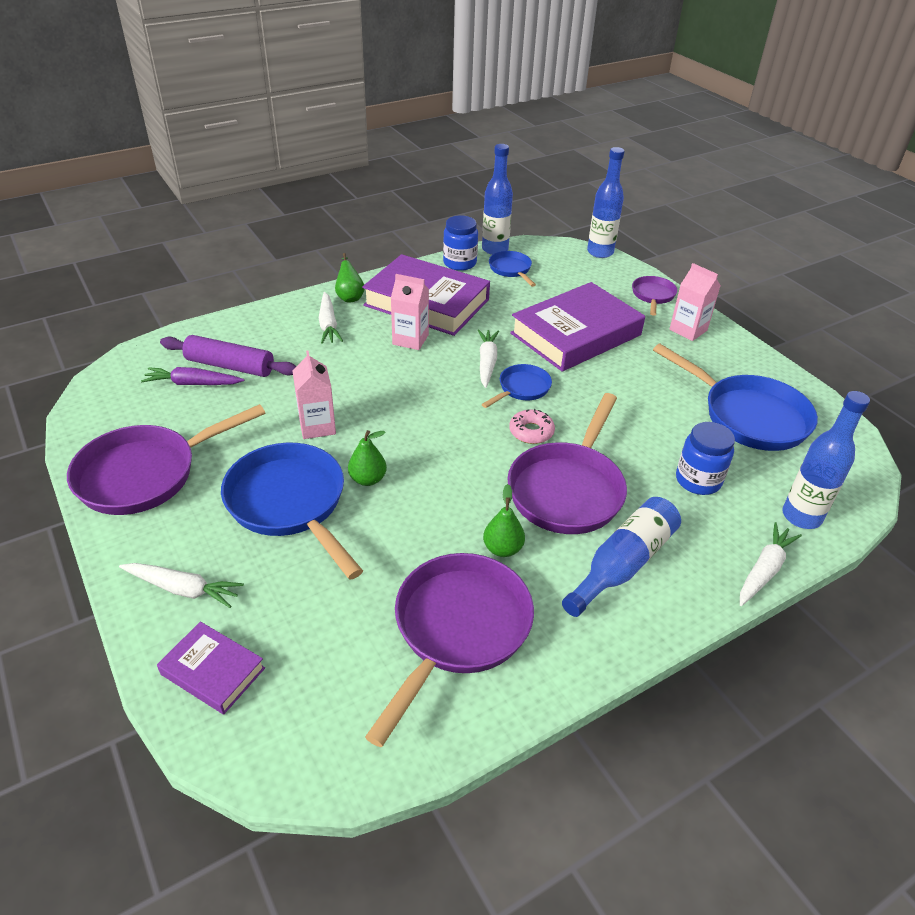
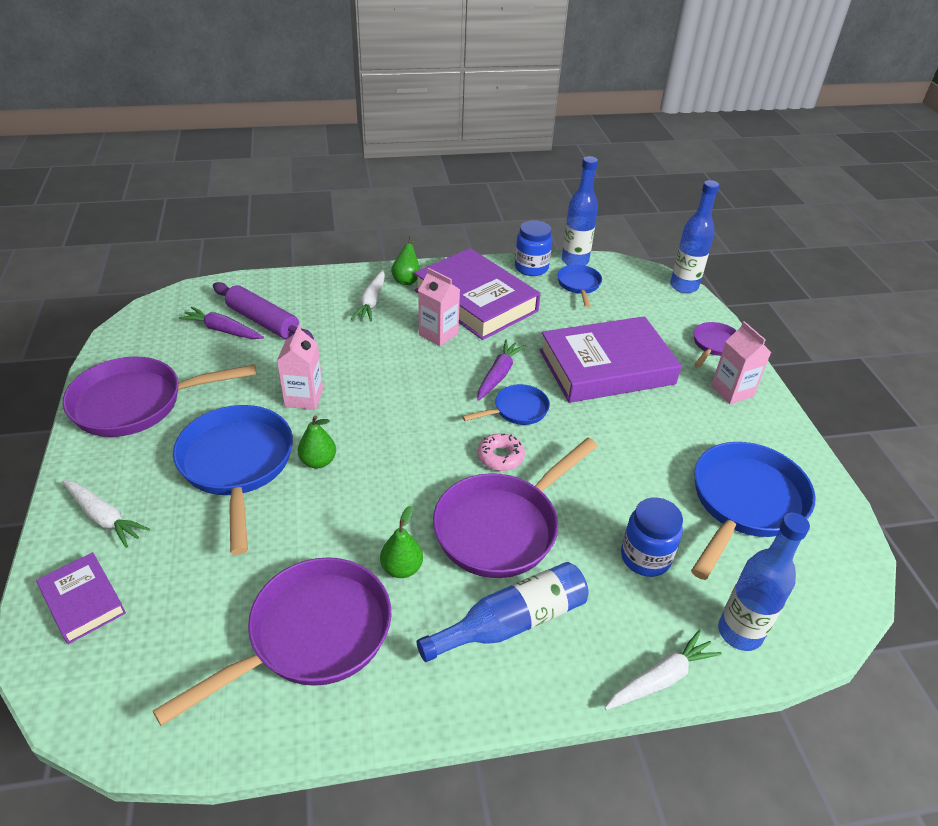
camera: 20 degrees right, 0 degrees up
(487, 362) = (498, 375): white carrot -> purple carrot
(748, 416) = (744, 503): blue pan -> blue pan turned 120 degrees counterclockwise

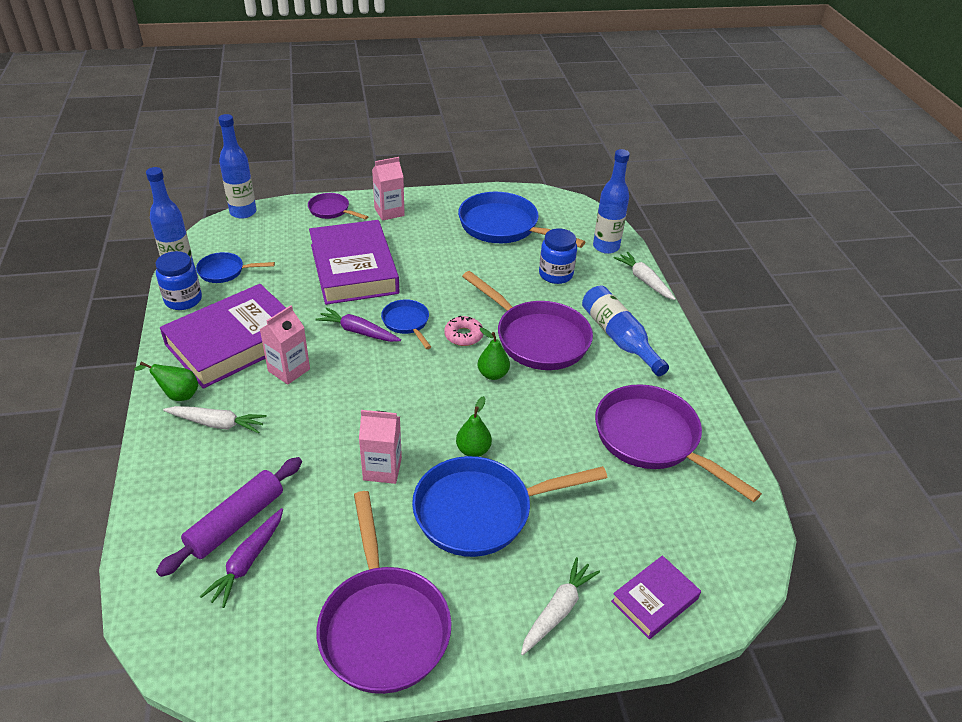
camera: 90 degrees left, 0 degrees up
(402, 568) = (584, 392): green pear -> green pear (493, 374)

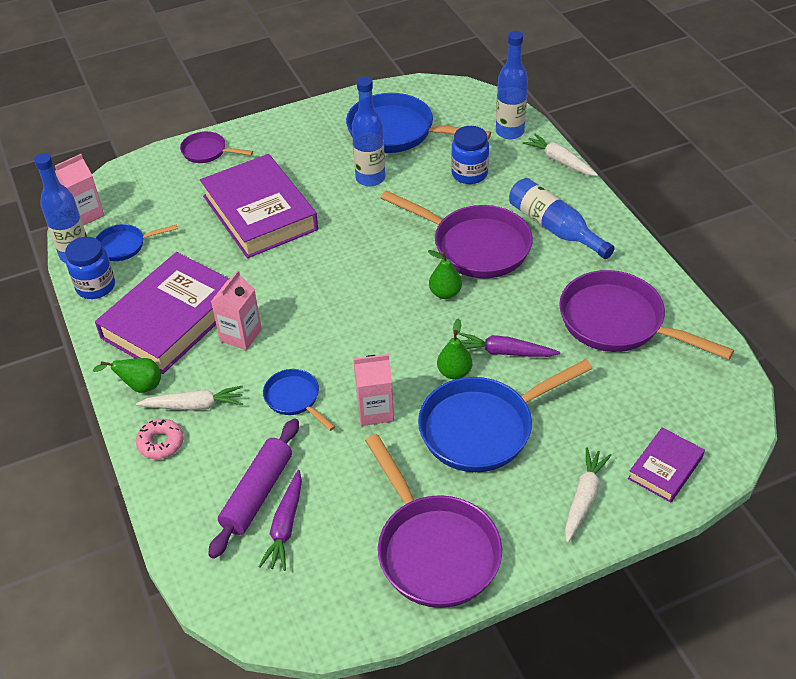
camera: 10 degrees left, 5 degrees up
(243, 212) = (112, 174): blue bottle -> blue bottle (370, 178)
(358, 331) = (293, 279): purple carrot -> purple carrot (504, 352)
(389, 212) = (270, 140): pink carton -> pink carton (85, 214)
(407, 323) = (339, 259): blue pan -> blue pan (294, 399)
(463, 335) = (401, 259): pink donut -> pink donut (161, 443)

